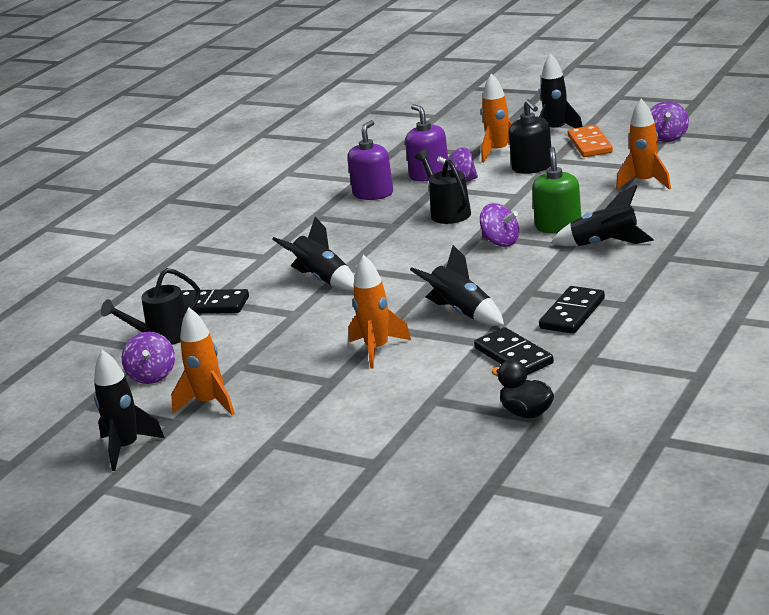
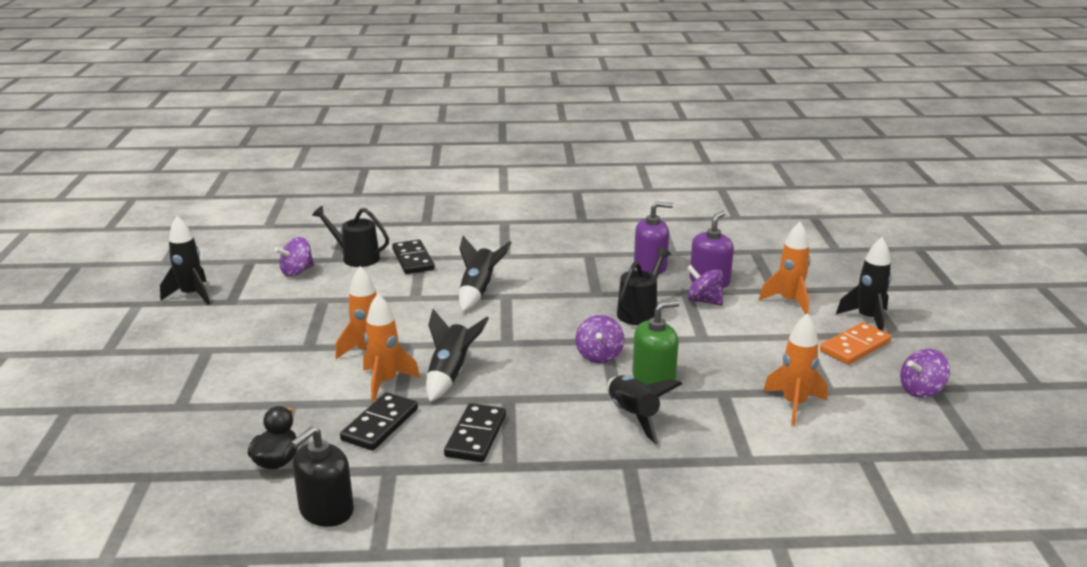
camera: 55 degrees right, 0 degrees up
(209, 403) = (261, 306): orange rocket -> orange rocket (385, 382)
(532, 167) = (771, 328): black soap dispenser -> black soap dispenser (326, 510)
(572, 313) = (475, 436): black domino -> black domino turned 75 degrees counterclockwise

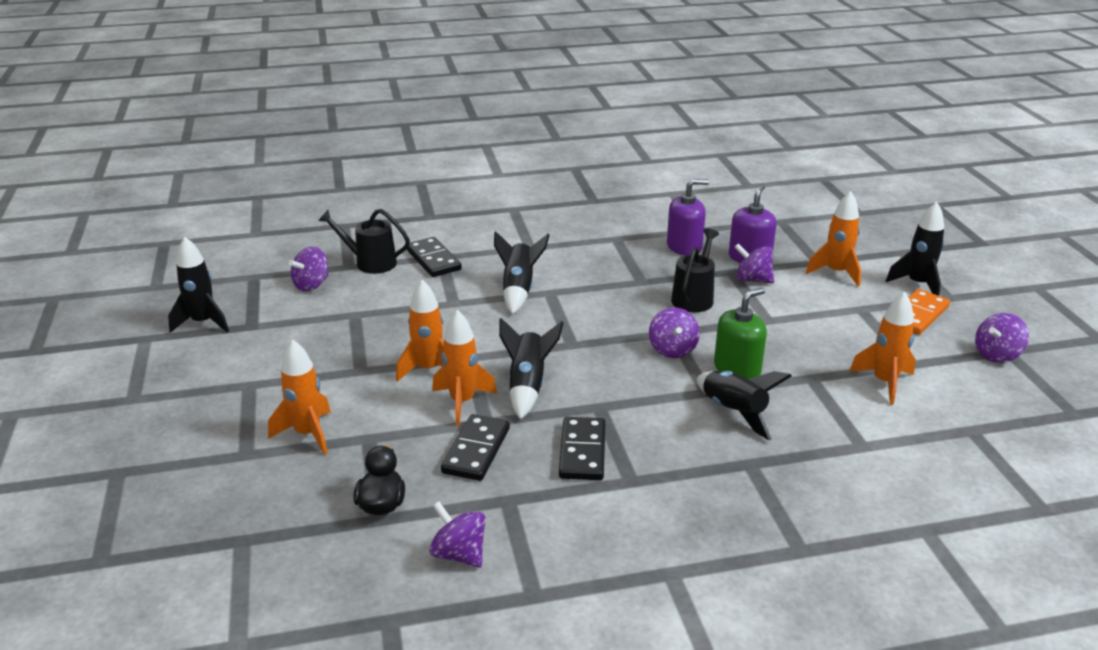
camera: 10 degrees left, 5 degrees up
(239, 395) = (308, 434): none -> orange rocket
(326, 510) = (459, 554): black soap dispenser -> purple spinning top

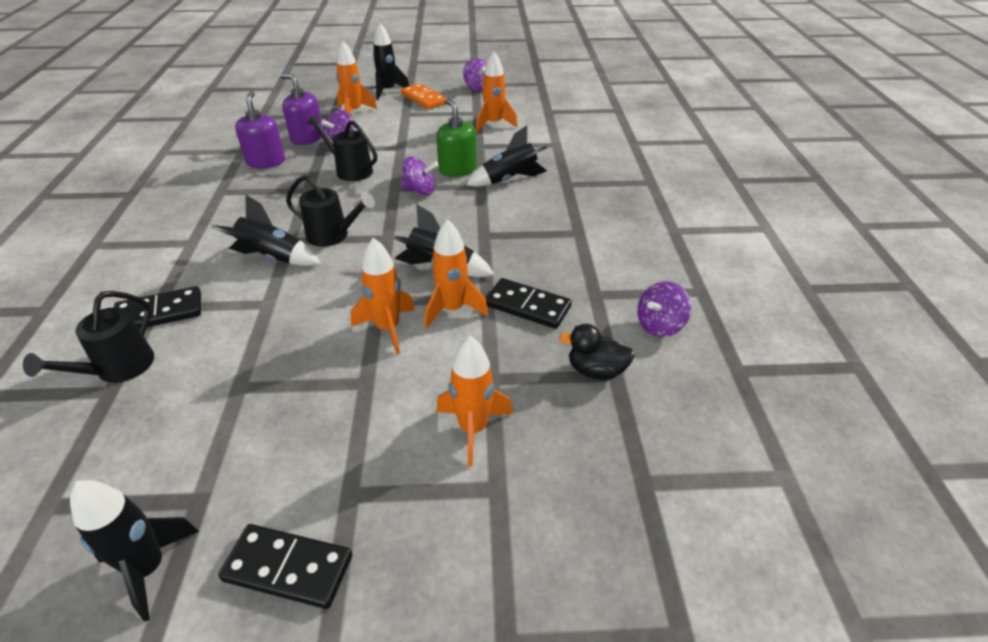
camera: 80 degrees left, 10 degrees up
(311, 285) = (131, 430): purple spinning top -> none
(564, 313) = (333, 235): none -> black watering can
(582, 451) = (540, 250): black domino -> black domino (288, 568)

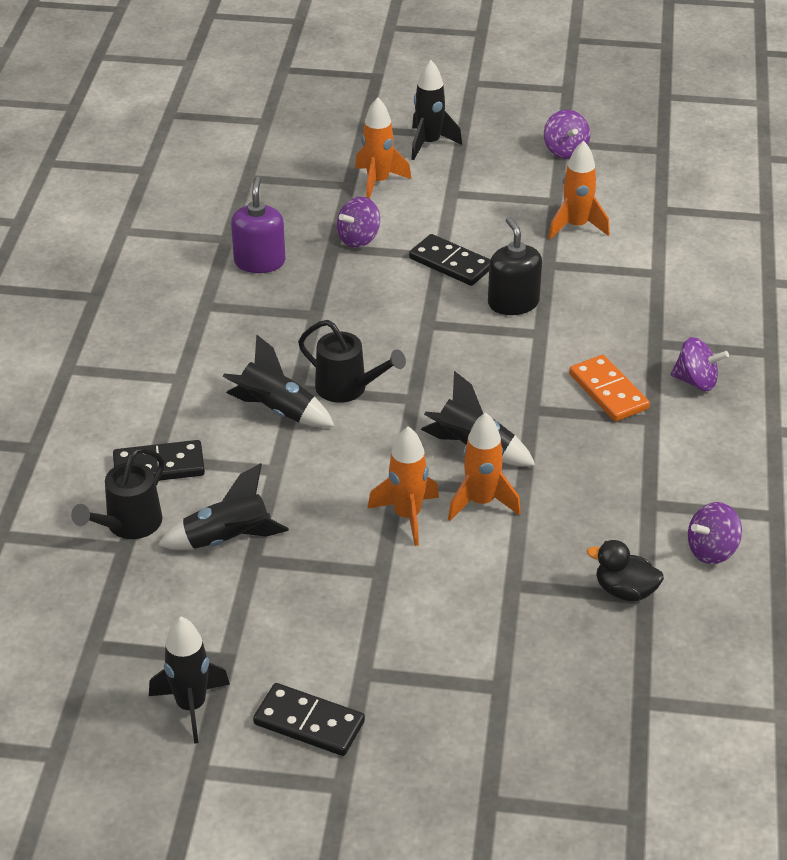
camera: 10 degrees right, 0 degrees up
(307, 138) = (313, 225): purple soap dispenser -> none
(350, 170) = (370, 288): black watering can -> none
(420, 191) = (459, 333): purple spinning top -> purple spinning top (696, 381)
(423, 99) = (480, 165): orange domino -> orange domino (608, 391)
(457, 169) = (513, 303): green soap dispenser -> black soap dispenser
(473, 429) = (485, 631): orange rocket -> none
(509, 179) = (580, 327): black rocket -> black rocket (227, 539)
(527, 306) = (567, 509): black domino -> black domino (451, 263)

